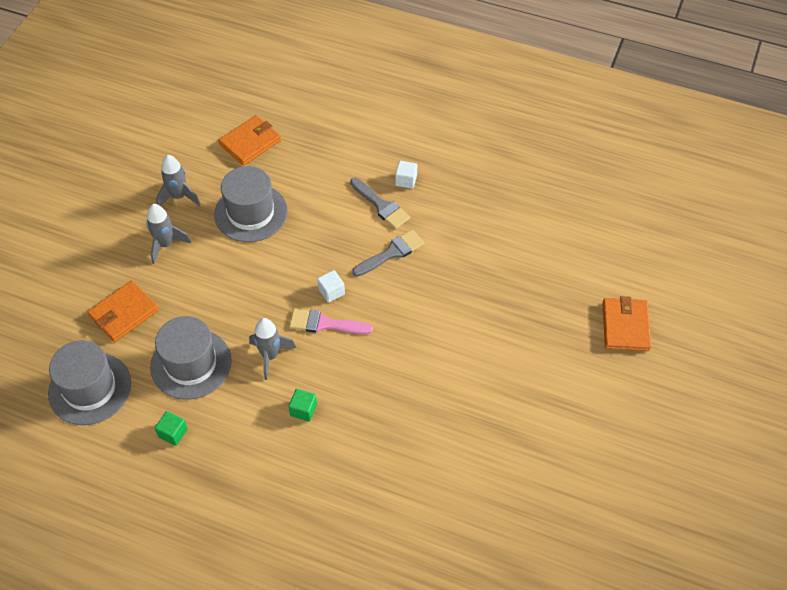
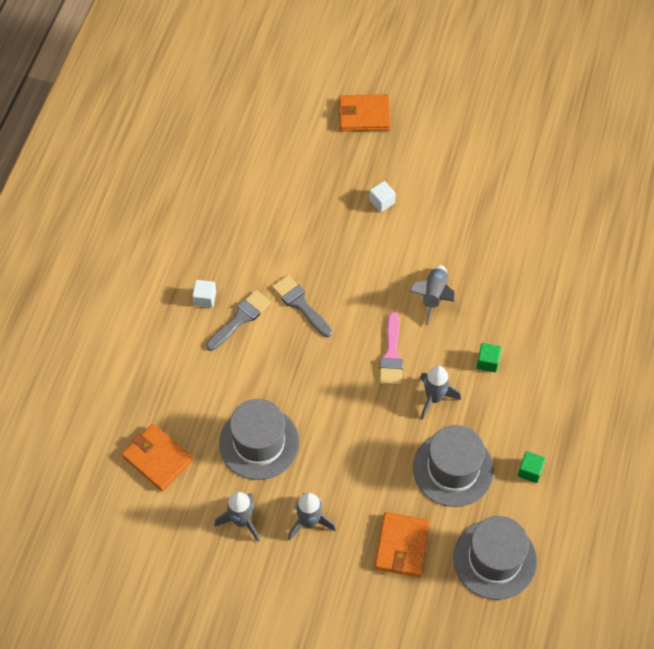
camera: 95 degrees left, 5 degrees up
(124, 313) = (402, 546): orange wallet -> orange wallet turned 60 degrees clockwise
(331, 292) = (353, 353): white cube -> white cube (382, 201)
(387, 368) = (433, 297): none -> grey rocket

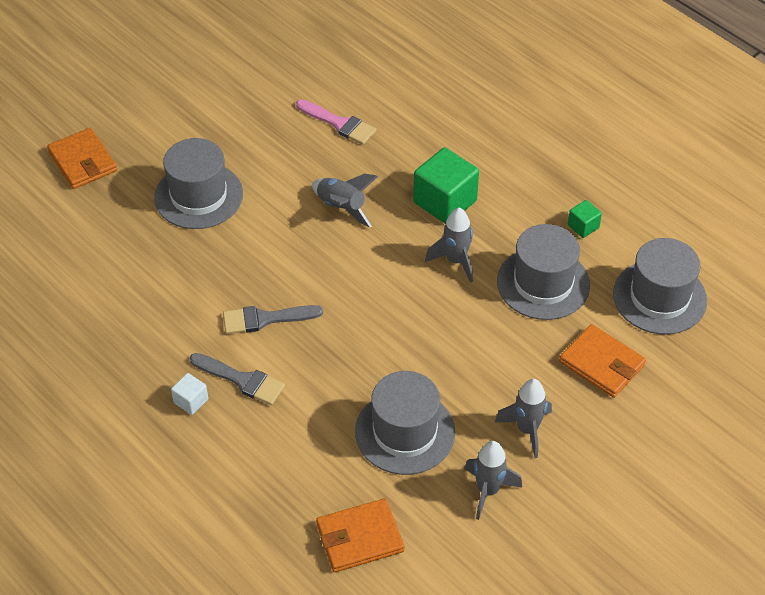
camera: 60 degrees left, 10 degrees down
(240, 318) = (241, 380): grey brush -> grey brush turned 135 degrees clockwise
(364, 115) = (83, 161): orange wallet -> orange wallet turned 60 degrees counterclockwise
(382, 201) = (198, 196): white cube -> grey hat
(391, 354) = (382, 271): pink brush -> pink brush (339, 124)
(487, 362) = (445, 201): green cube -> green cube, size x2.02

